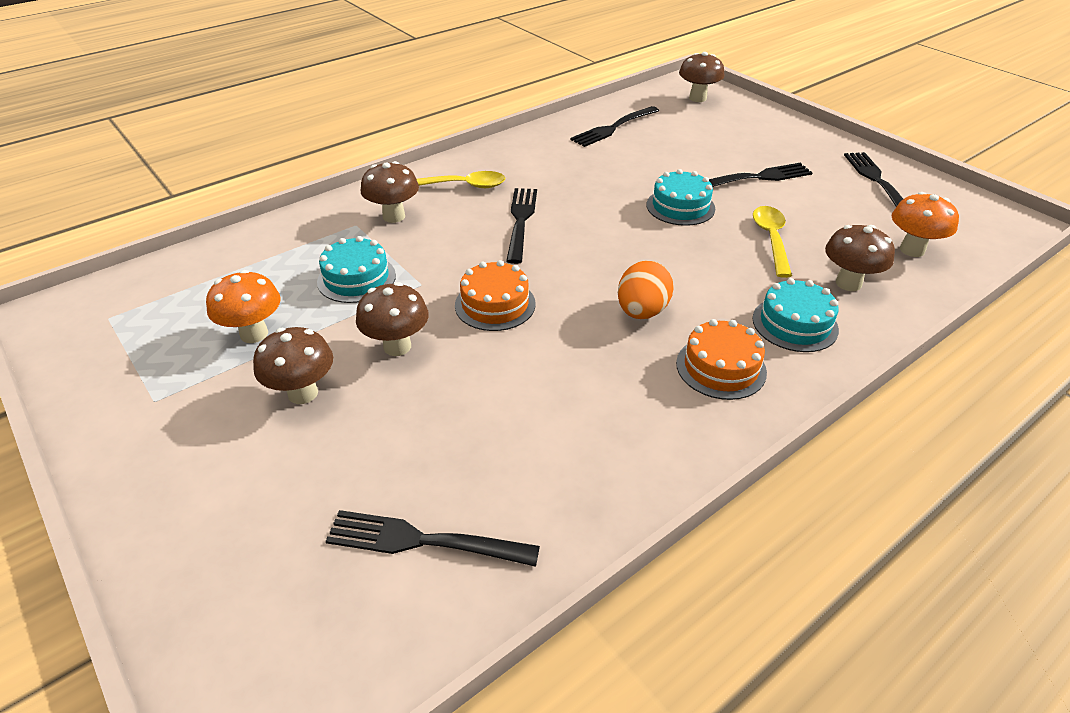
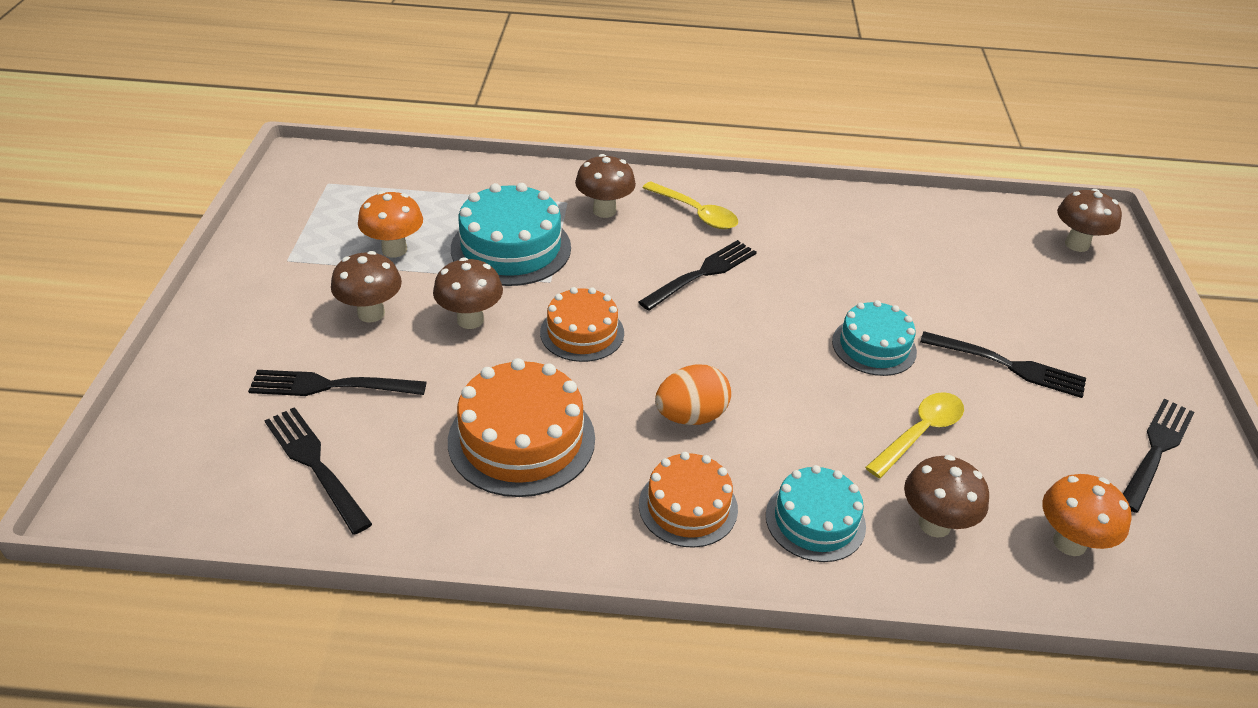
camera: 40 degrees right, 0 degrees up
(356, 278) = (511, 248): turquoise cake -> turquoise cake, size x1.56
(557, 402) = (521, 439): none -> orange cake
(613, 128) = (925, 230): black fork -> black fork (331, 386)

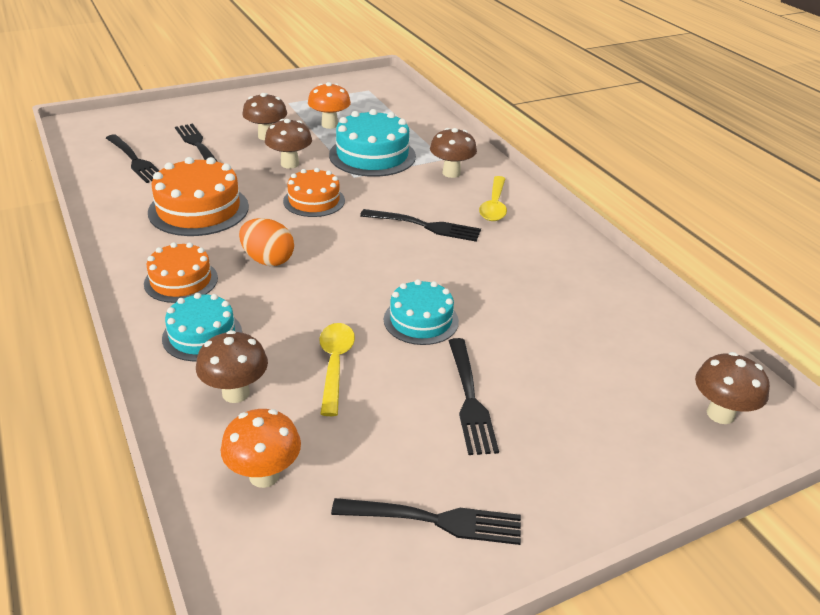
camera: 60 degrees right, 5 degrees down
(315, 465) = (135, 160): black fork -> black fork turned 120 degrees clockwise
(919, 433) = (335, 365): yellow spoon -> yellow spoon turned 105 degrees counterclockwise

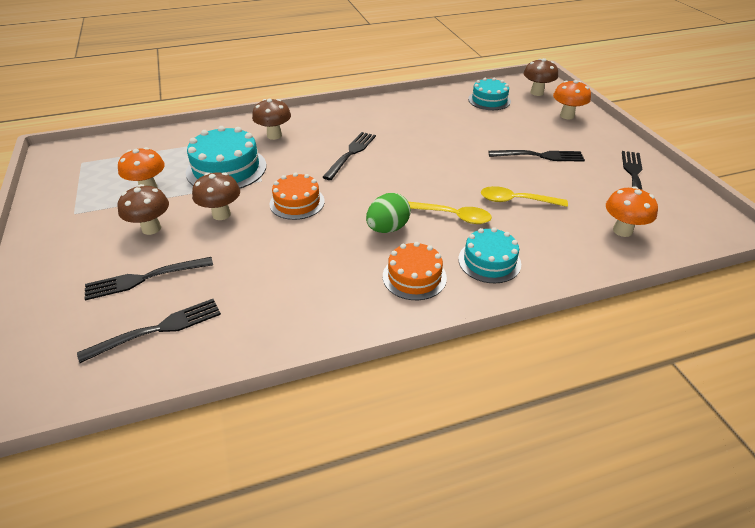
camera: 80 degrees left, 5 degrees up
(198, 209) = (292, 271): orange cake -> none
(236, 393) = (552, 243): brown mushroom -> none
(268, 260) = (387, 228): orange egg -> green egg
(421, 320) = (467, 165): turquoise cake -> turquoise cake (489, 100)
(494, 205) = (329, 124): yellow spoon -> yellow spoon (452, 216)
(639, 450) = (567, 116): none -> orange mushroom

